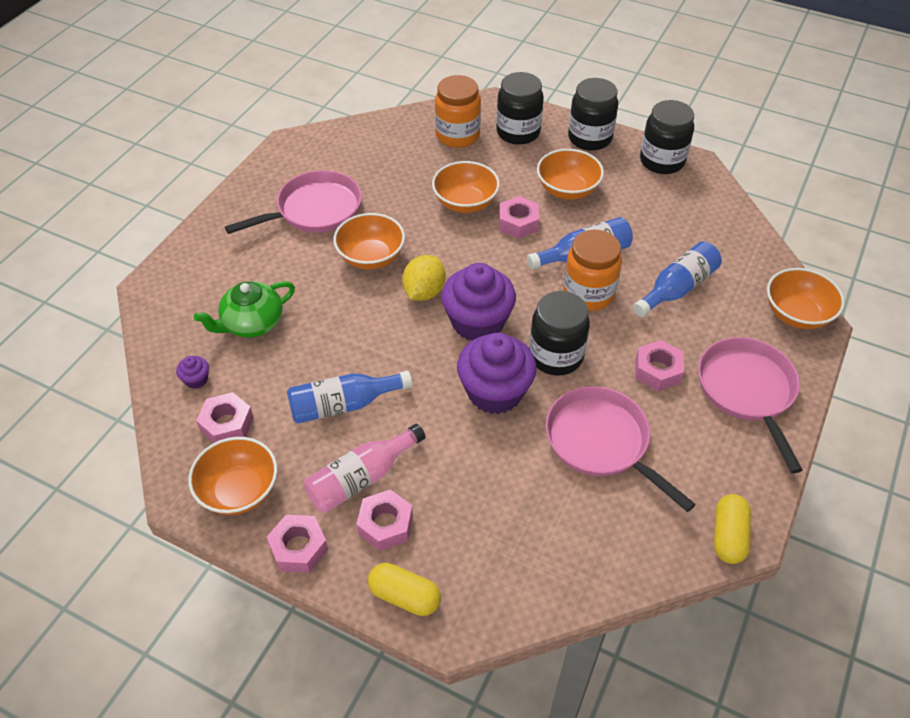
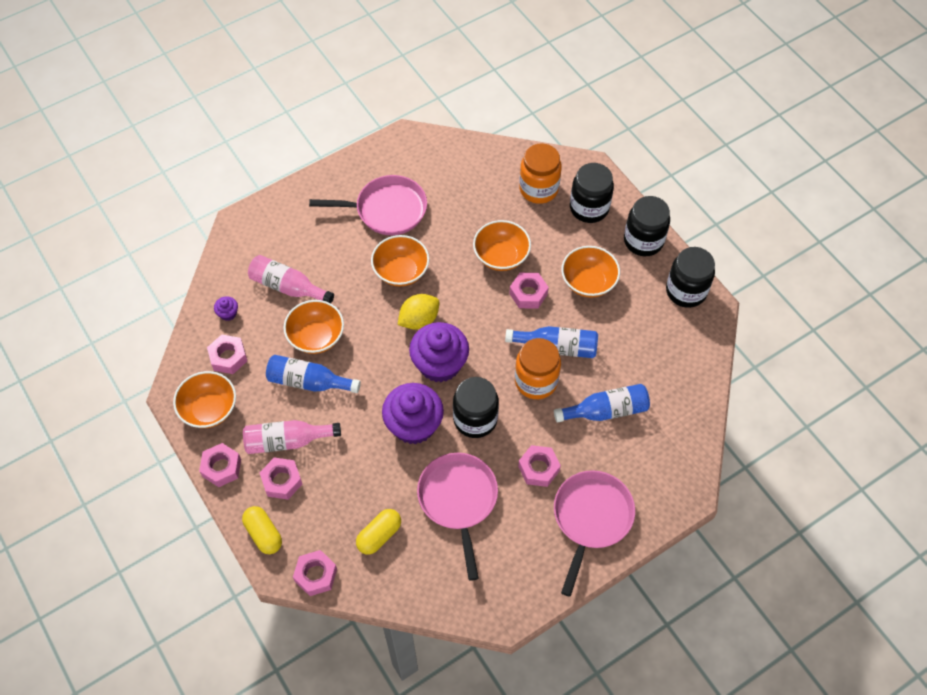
camera: 30 degrees right, 10 degrees up
(252, 323) = (288, 287): green teapot -> pink bottle
(503, 608) = (316, 575): none -> pink nut
(728, 536) = (492, 611): yellow capsule -> yellow capsule (379, 535)
(796, 314) = (680, 479): orange bowl -> orange bowl (316, 337)

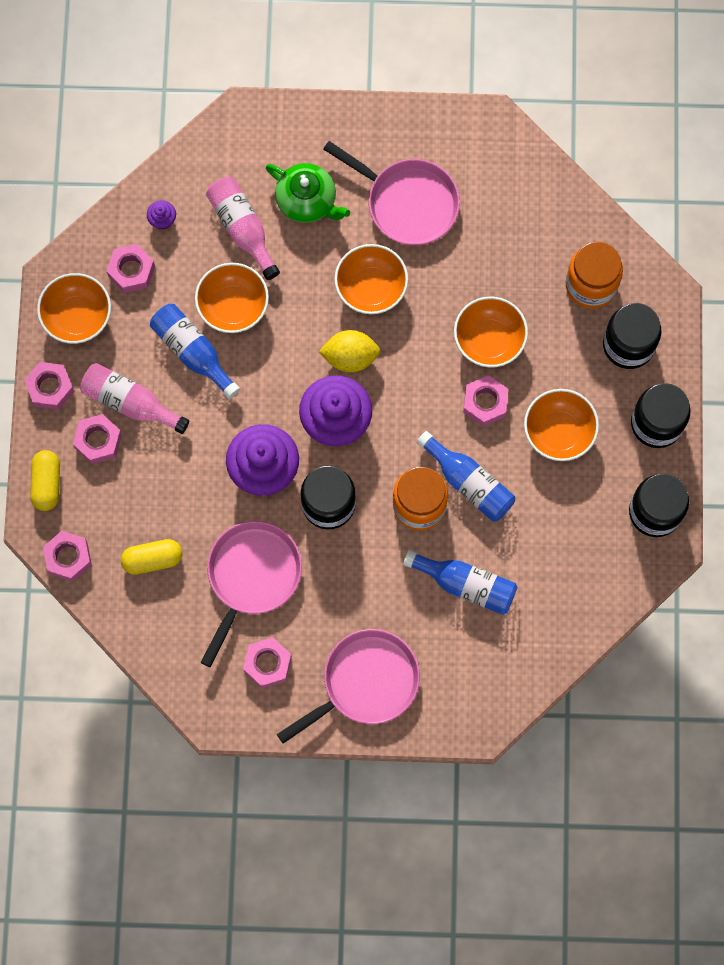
camera: 35 degrees right, 15 degrees up
(320, 246) = (307, 201): none -> green teapot
(538, 468) = (352, 598): pink nut -> pink nut (267, 664)

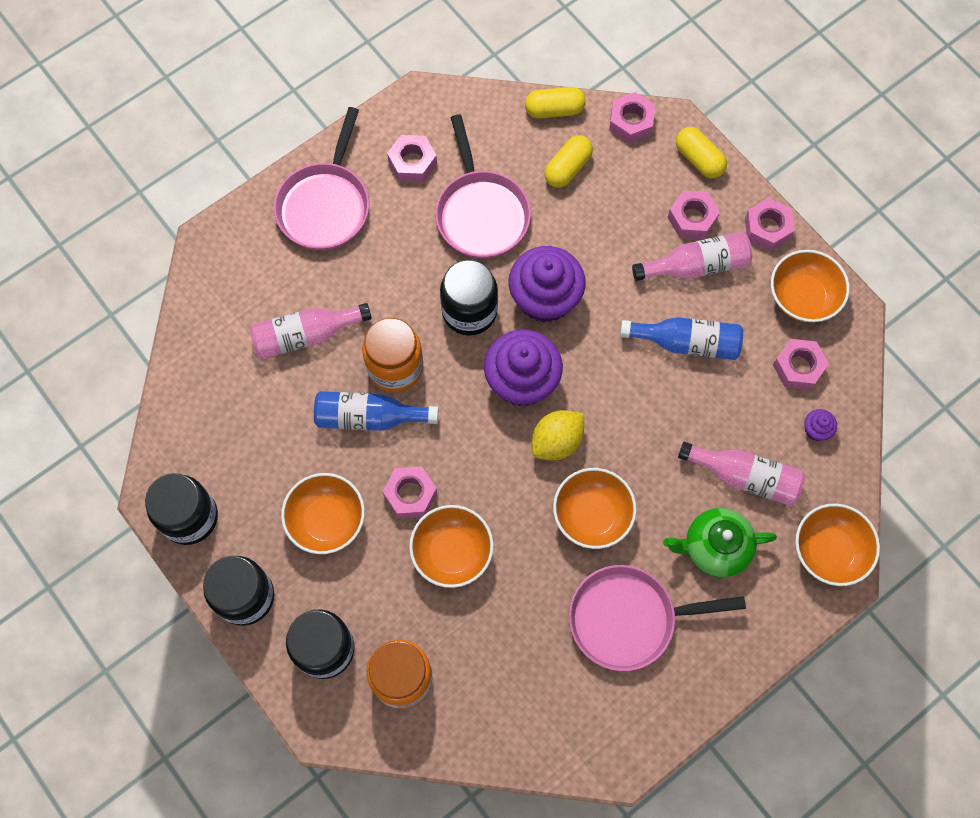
camera: 140 degrees right, 5 degrees down
(117, 618) = (554, 110): none -> yellow capsule
(233, 306) = (690, 405): orange bowl -> orange bowl (829, 551)
(466, 585) = (305, 336): blue bottle -> pink bottle

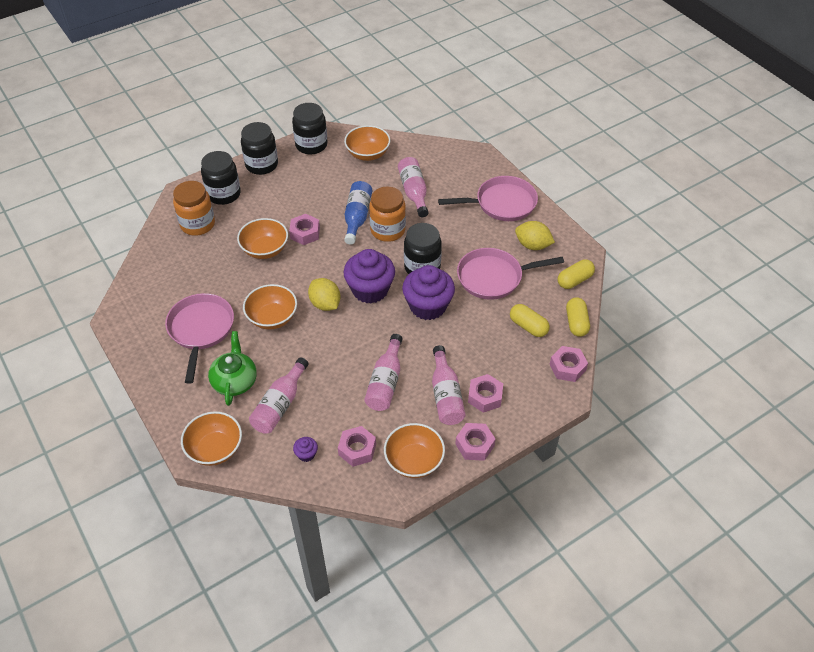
camera: 95 degrees right, 20 degrees down
(325, 205) = (502, 203): pink pan -> pink pan turned 150 degrees clockwise
(326, 520) = (297, 197): orange bowl -> orange bowl (368, 154)
(412, 162) = (532, 245): pink nut -> yellow lemon
(687, 343) = (385, 382): blue bottle -> pink bottle
(699, 159) = (535, 407): yellow capsule -> yellow capsule (574, 280)

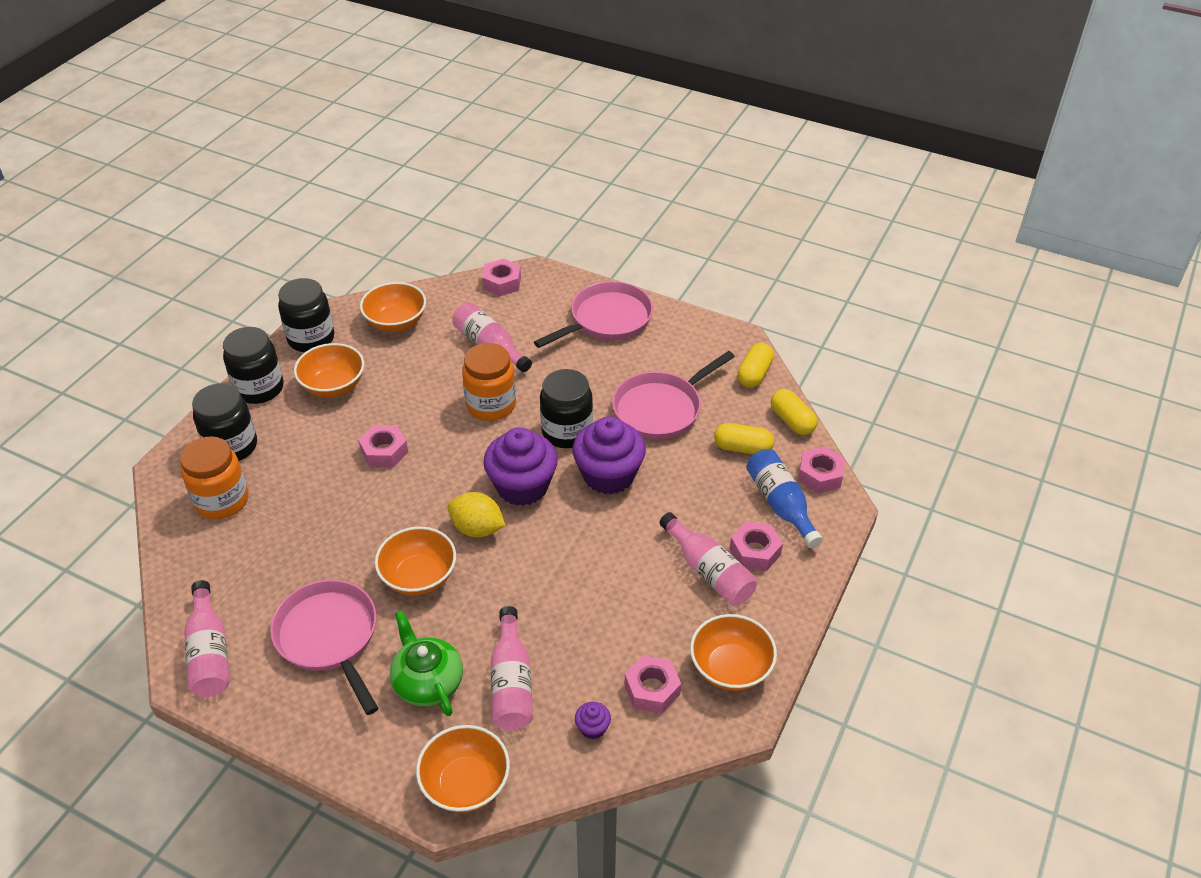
camera: 30 degrees left, 5 degrees down
(265, 249) = (344, 494): orange bowl -> orange bowl (333, 386)
(357, 217) = (439, 405): blue bottle -> blue bottle (780, 504)
(385, 382) = (625, 590): pink bottle -> pink bottle (210, 653)
(474, 445) = (785, 613): pink nut -> pink nut (502, 283)
(532, 245) = (678, 354): yellow lemon -> none

